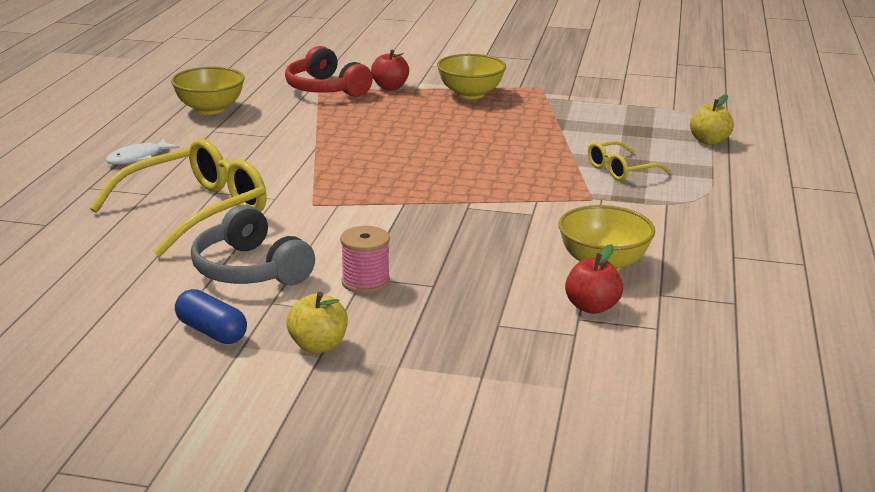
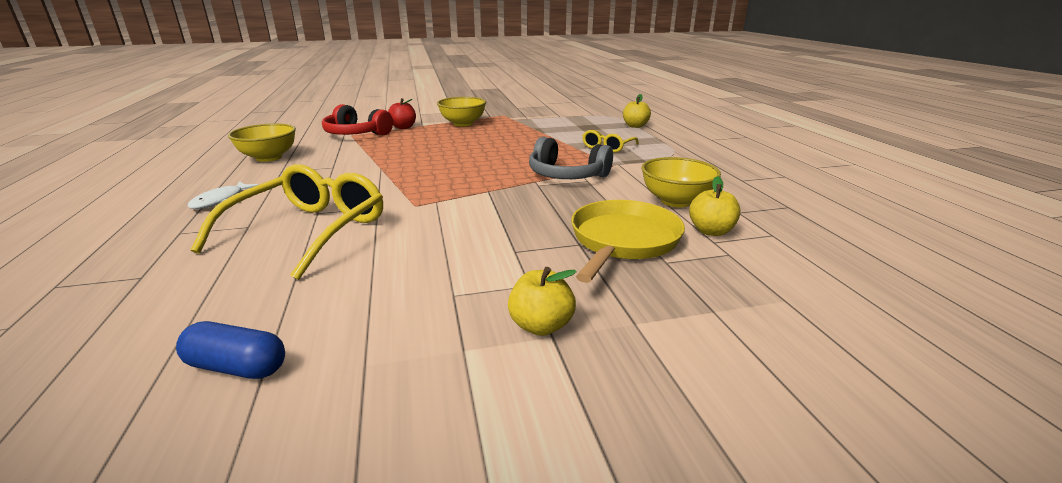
camera: 25 degrees left, 0 degrees up
(212, 332) = (416, 344): blue capsule -> blue capsule (237, 367)
(250, 270) = (405, 269): grey headphones -> grey headphones (566, 175)
(365, 282) = (521, 255): pink spool -> none
(481, 293) = (622, 241): none -> yellow pan
(592, 307) = (711, 231): red apple -> yellow apple

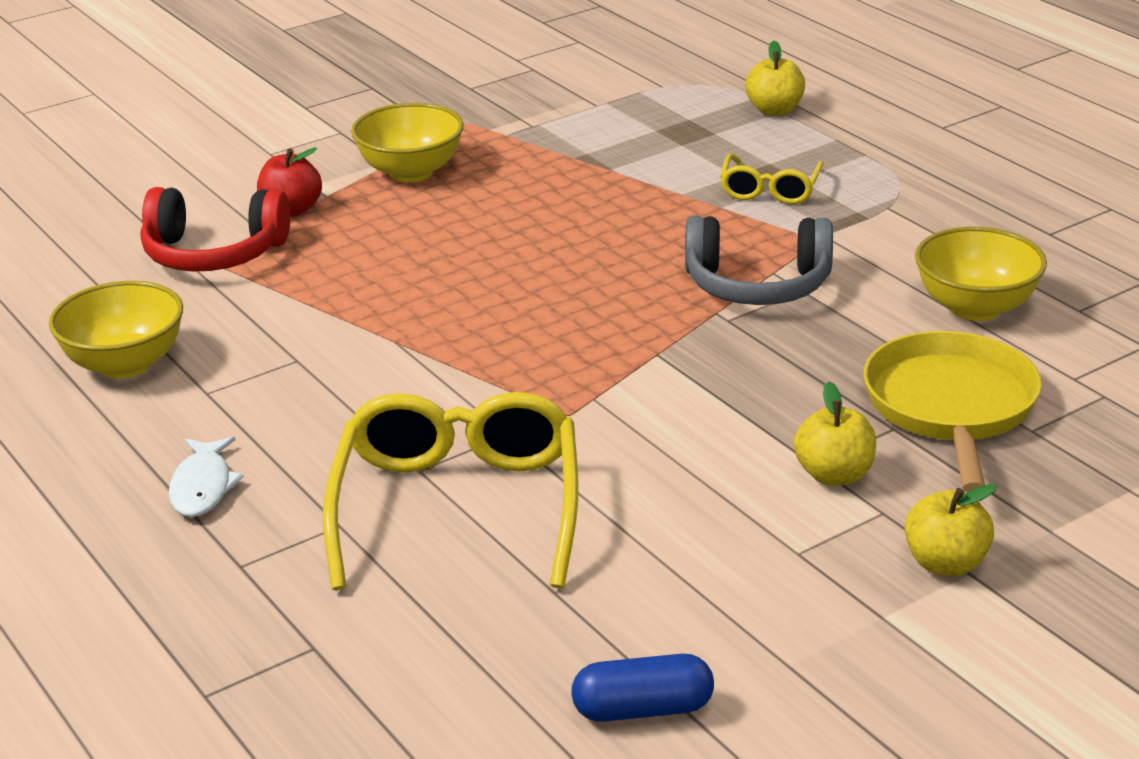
camera: 20 degrees left, 5 degrees up
(711, 231) = (1060, 359): yellow apple -> yellow apple (834, 475)

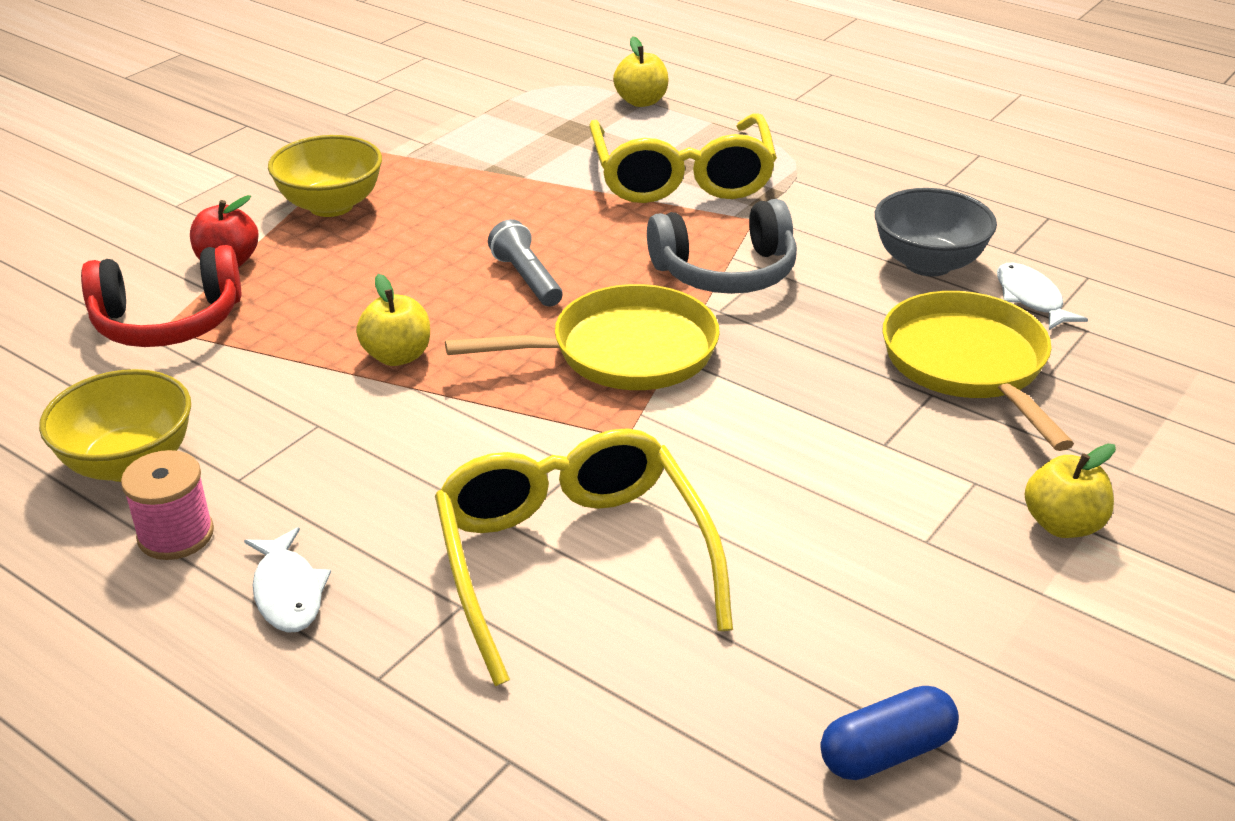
camera: 20 degrees left, 5 degrees up
(135, 427) = (176, 535): none -> pink spool
(557, 264) = (527, 279): none -> grey flashlight
(610, 342) = (623, 352): none -> yellow pan
(770, 190) = (682, 177): yellow glasses -> yellow glasses, size x1.94
(834, 475) = (909, 452): yellow apple -> yellow apple (397, 356)
(975, 308) = (928, 264): yellow bowl -> grey bowl
(1064, 357) = (1030, 298): none -> white fish

